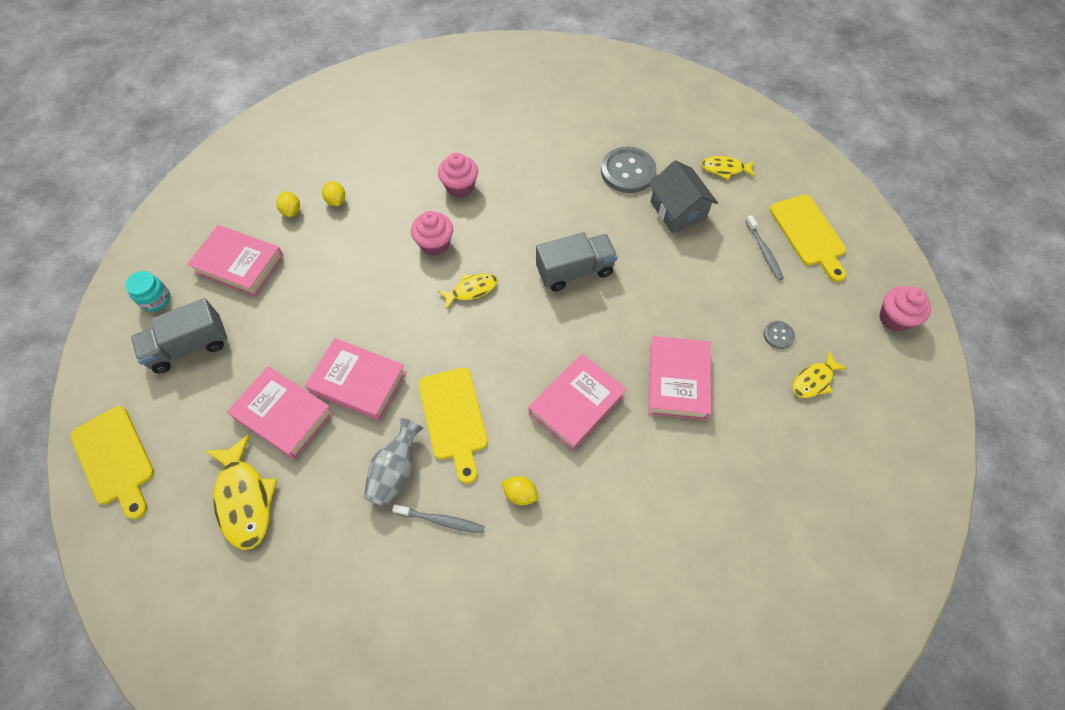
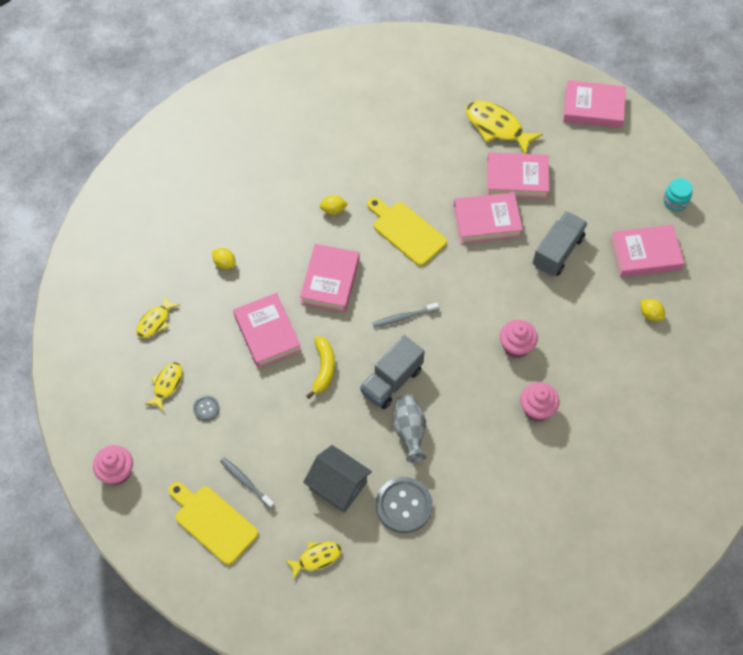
camera: 150 degrees right, 0 degrees up
(115, 459) = (593, 108): yellow cutting board -> pink book
(189, 347) = (619, 185): grey truck -> grey truck (557, 251)
(336, 201) = (624, 342): yellow lemon -> yellow lemon (224, 263)
(395, 471) = (419, 184): grey vase -> grey vase (409, 431)
(441, 520) = (372, 173): grey toothbrush -> grey toothbrush (403, 317)
(471, 290) = (460, 324): yellow fish -> yellow fish (155, 321)
(636, 315) = (323, 369): none -> yellow banana

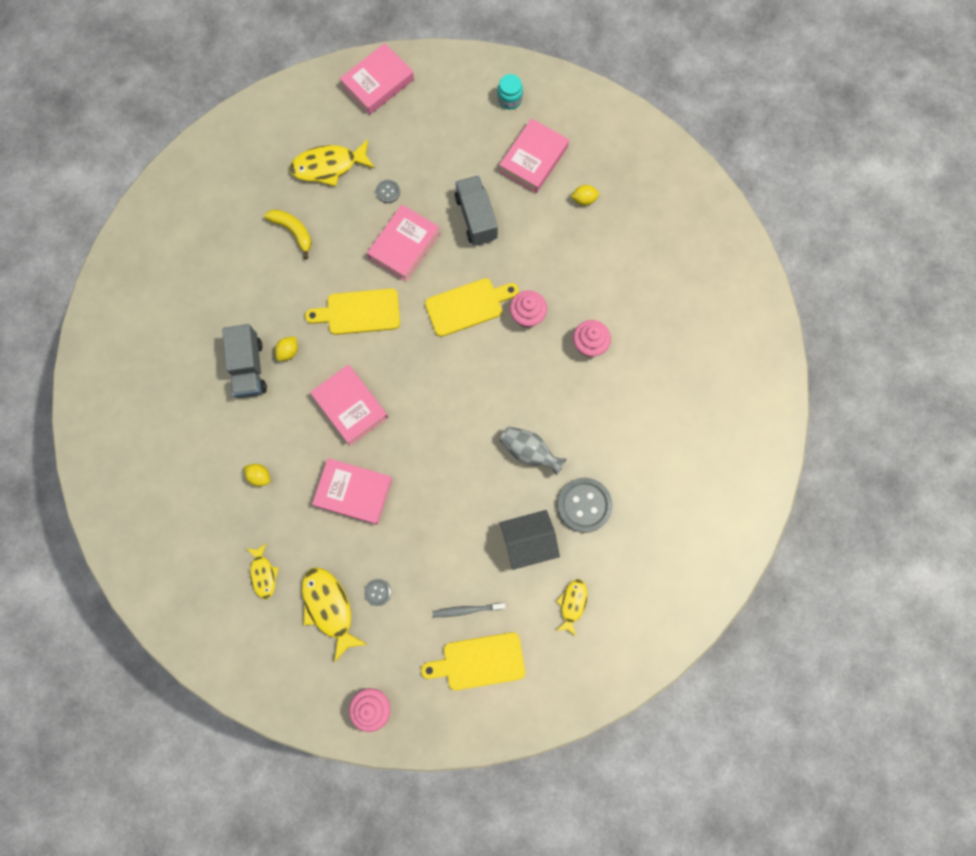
camera: 50 degrees left, 15 degrees up
(167, 384) = (329, 608): yellow fish -> yellow fish, size x1.69
(224, 263) = (260, 476): yellow lemon -> yellow lemon turned 45 degrees clockwise
(323, 369) = (422, 473): yellow banana -> yellow banana (293, 231)
(391, 381) = (476, 430): grey truck -> grey truck (249, 368)
(403, 317) = (431, 377): grey toothbrush -> none
(482, 299) = (467, 306): none -> yellow cutting board
(517, 179) = (388, 192): pink book -> grey button

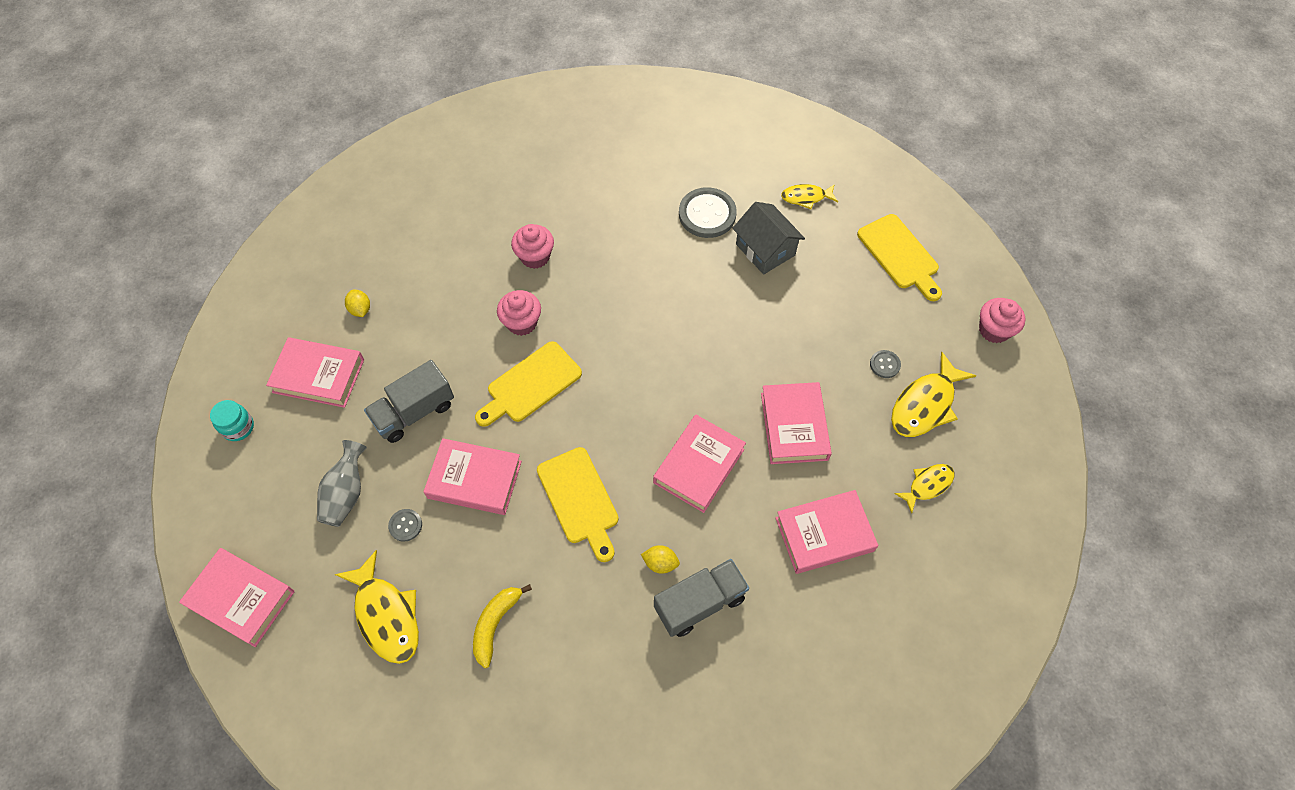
camera: 110 degrees left, 15 degrees down
(260, 476) = (824, 534): yellow lemon -> pink book
(467, 306) = (530, 385): yellow cutting board -> yellow cutting board turned 90 degrees counterclockwise
(467, 610) = (858, 280): grey toothbrush -> none
(529, 451) = (674, 275): grey vase -> grey vase (346, 493)

